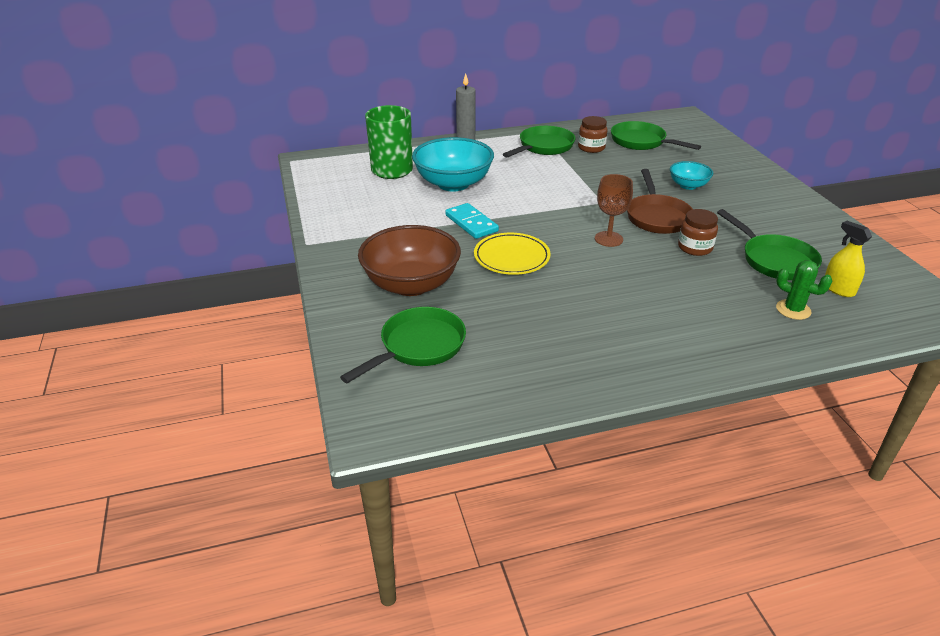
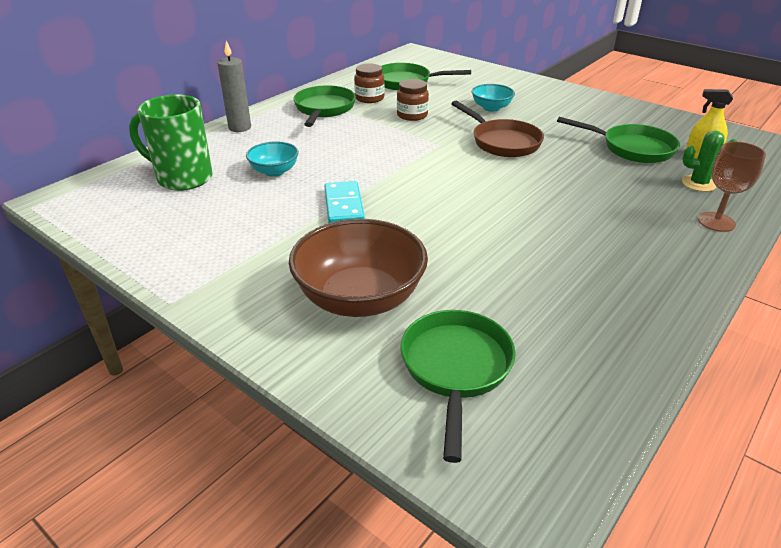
camera: 35 degrees left, 0 degrees up
(453, 184) = (274, 171): turquoise bowl -> turquoise bowl, size x0.52
(471, 223) = (344, 206): turquoise domino -> turquoise domino turned 60 degrees clockwise
(511, 257) = (427, 226): yellow plate -> none
(608, 239) = (490, 175): brown goblet -> brown goblet (716, 222)
(695, 248) = (565, 158): brown jar -> brown jar (412, 115)

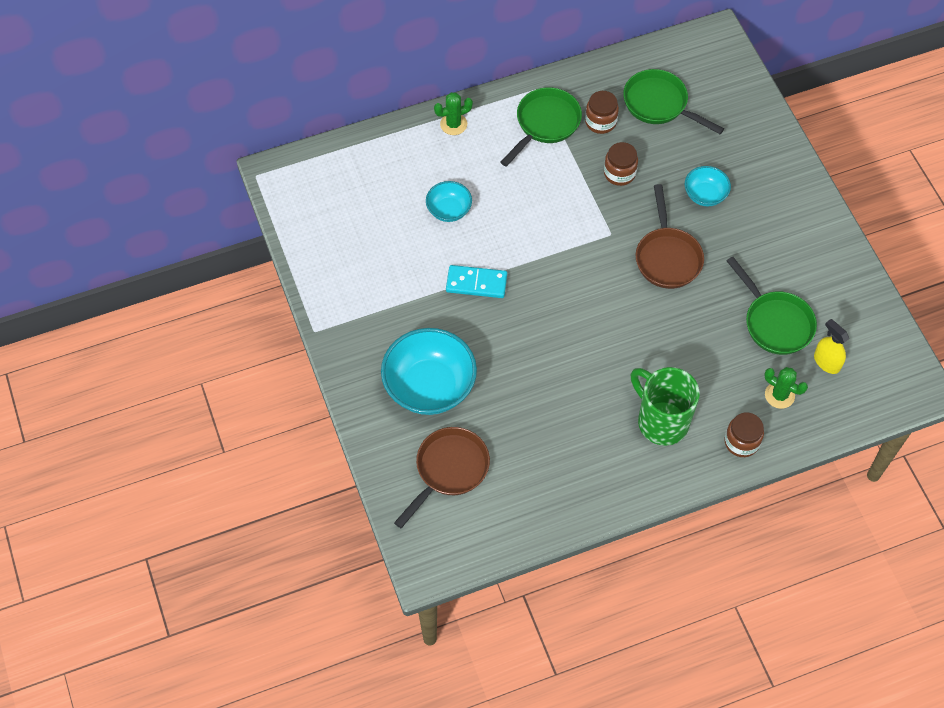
camera: 30 degrees right, 25 degrees up
(183, 178) = (375, 186): green mug -> green mug (661, 421)
(240, 128) = (453, 124): grey candle -> green cactus
(344, 206) = (476, 283): turquoise domino -> turquoise domino turned 75 degrees clockwise
(360, 298) = (429, 386): brown bowl -> turquoise bowl
(456, 368) = (449, 470): green pan -> brown pan
(716, 222) = (741, 442): brown goblet -> brown jar

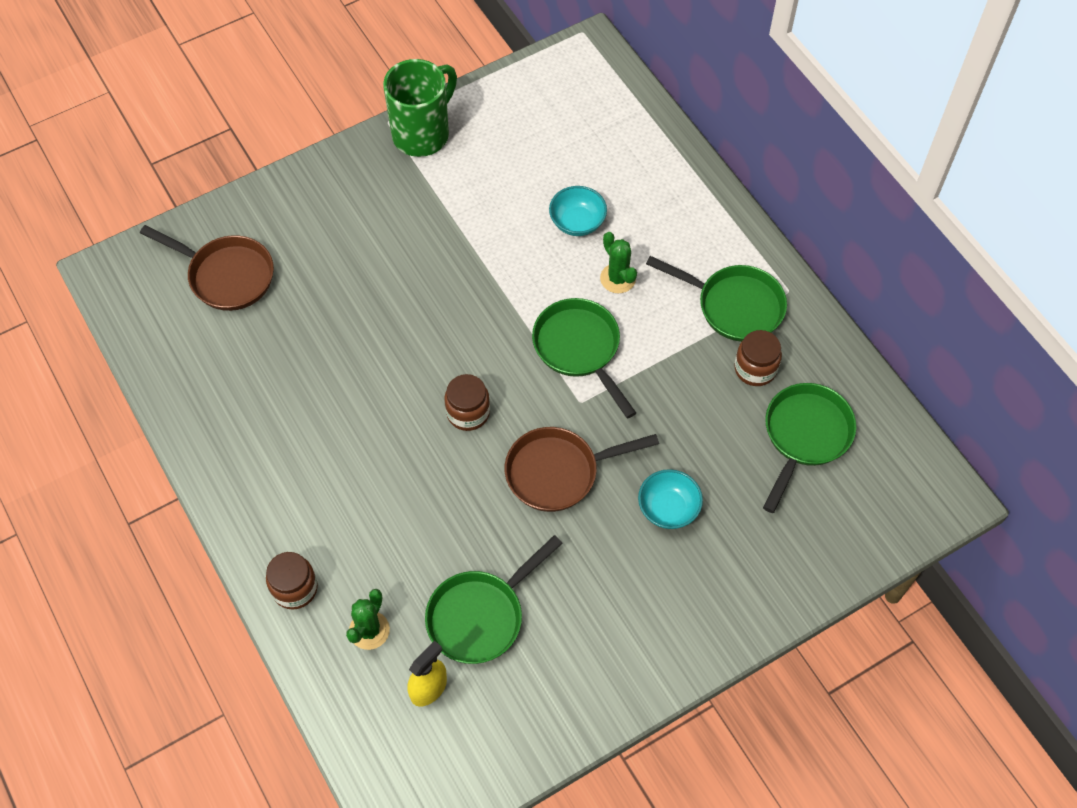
camera: 80 degrees right, 0 degrees up
(429, 386) = (331, 240): turquoise bowl -> none
(453, 124) = (706, 207): green cactus -> green cactus (617, 278)
(476, 283) = (478, 266): turquoise domino -> none
(565, 227) = (579, 349): none -> green pan
(619, 173) = (678, 401): brown jar -> brown jar (468, 412)
(661, 421) = (314, 490): green mug -> green mug (422, 134)

